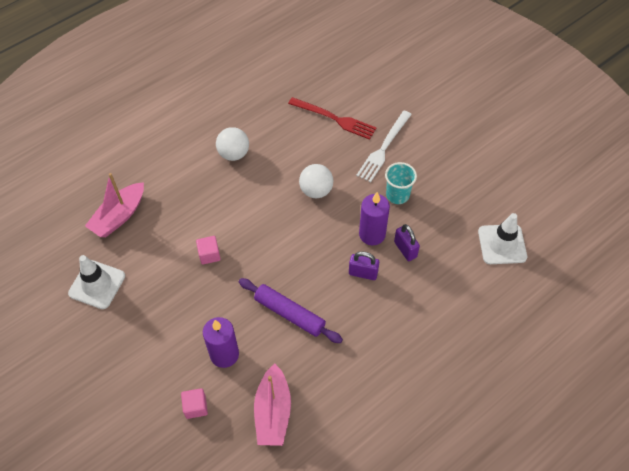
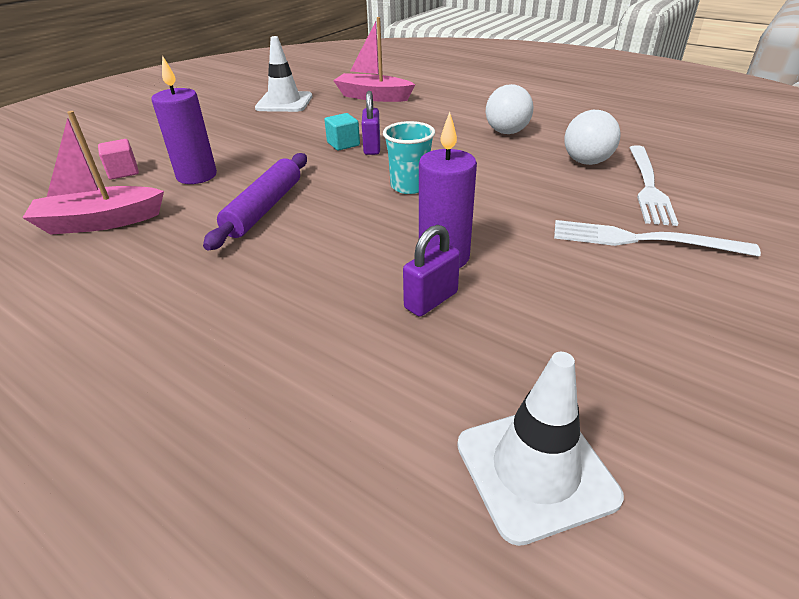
camera: 75 degrees right, 20 degrees down
(209, 255) = (343, 144): pink cube -> turquoise cube
(316, 190) = (495, 193): white ball -> white ball (586, 162)
(334, 119) = (648, 186): red fork -> white fork
(363, 273) = (358, 260): purple padlock -> purple padlock (372, 147)
(397, 195) = (551, 271): turquoise cup -> turquoise cup (409, 186)

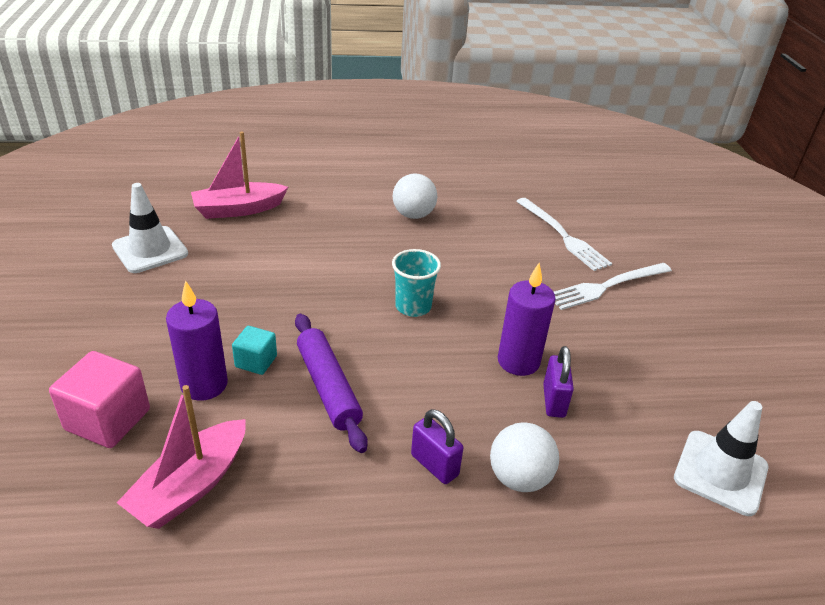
camera: 45 degrees left, 0 degrees up
(123, 172) = (108, 419): pink cube -> pink cube, size x1.72
(343, 144) = (294, 283): turquoise cube -> turquoise cube (256, 361)
(372, 147) = (326, 276): purple padlock -> purple padlock (434, 465)
(586, 162) = (503, 227): white ball -> white ball (519, 478)

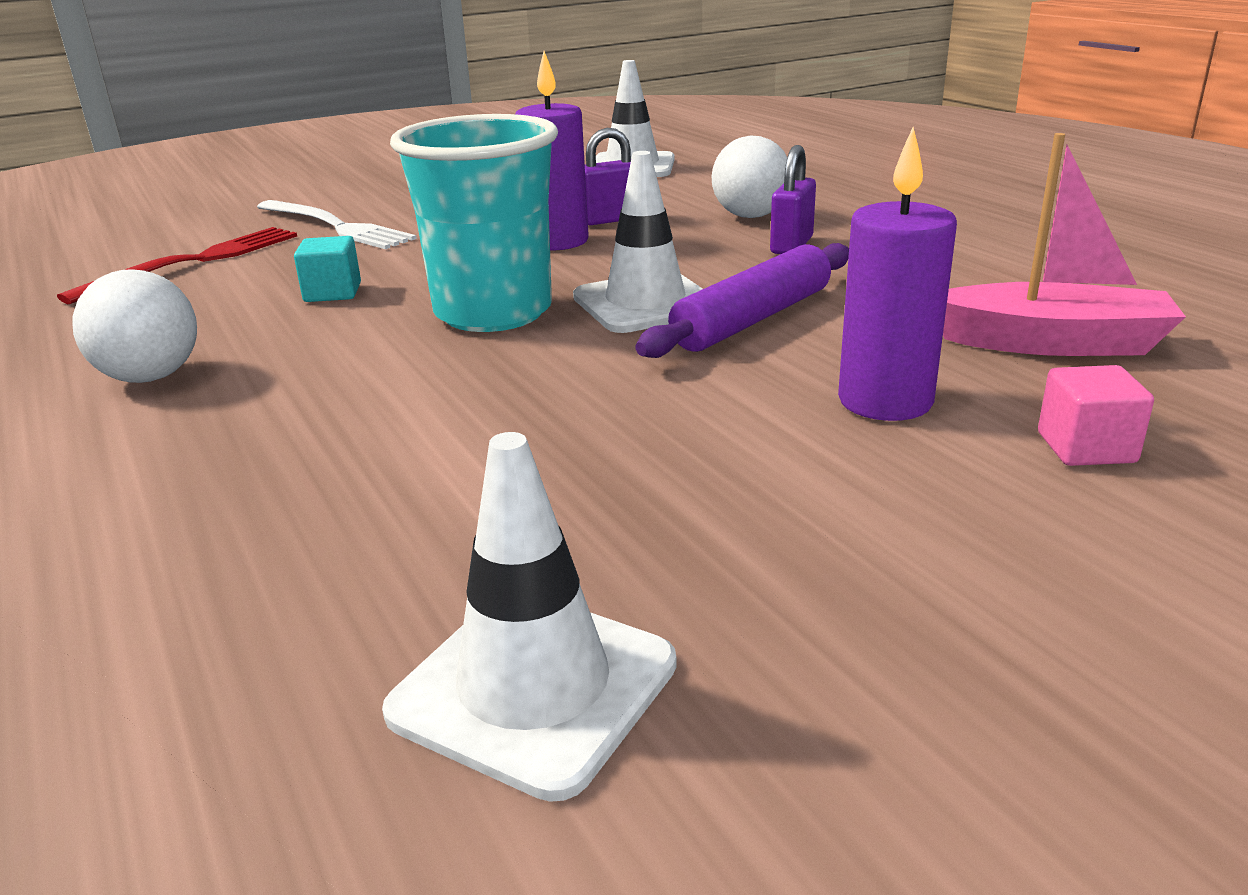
camera: 110 degrees left, 10 degrees down
(108, 419) = (1086, 448): pink cube -> pink cube, size x0.58
(238, 209) = (187, 619): pink boat -> none
(256, 361) = (774, 381): turquoise cube -> turquoise cube (332, 293)
(383, 359) = (645, 303): none -> white traffic cone
(413, 306) = (493, 312): turquoise cup -> turquoise cup, size x1.73
(563, 236) = (194, 262): white fork -> red fork

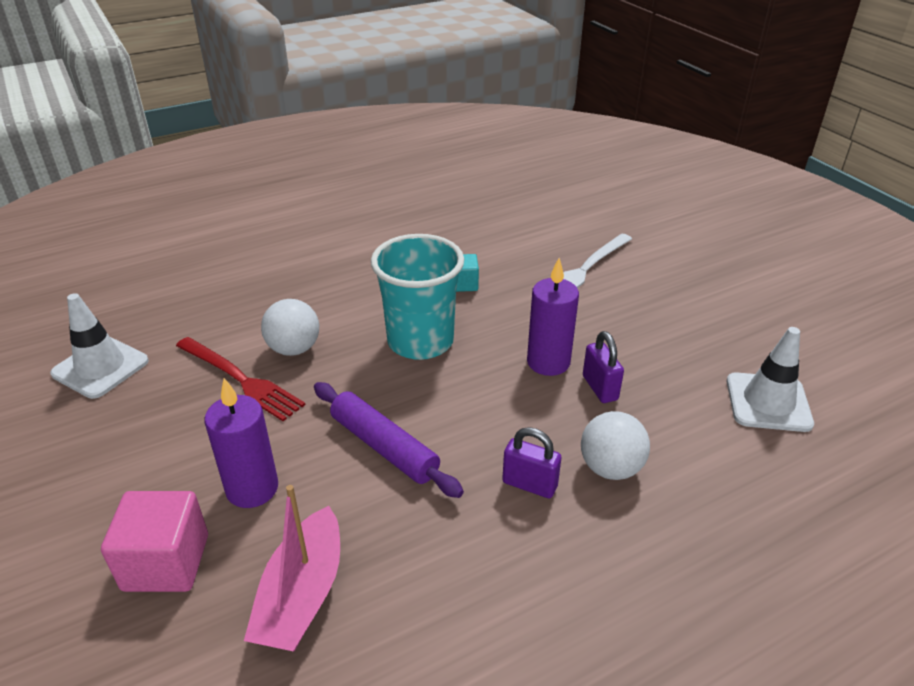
camera: 90 degrees right, 10 degrees up
(151, 377) = (367, 252): white ball -> white ball (294, 349)
(194, 262) = (520, 233): red fork -> red fork (240, 379)
(645, 303) = (422, 401): white traffic cone -> none
(1086, 448) = (166, 562): pink cube -> pink cube, size x1.72

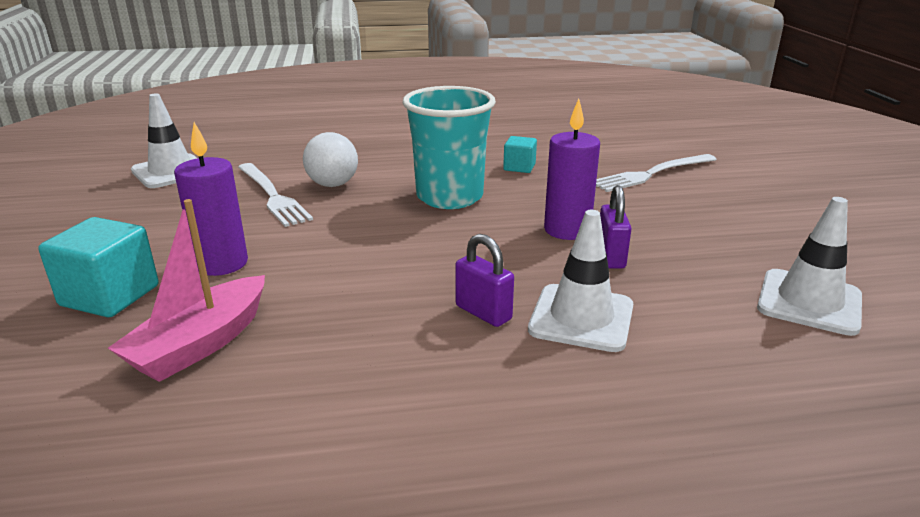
camera: 20 degrees right, 10 degrees down
(166, 562) = (110, 296): pink cube -> turquoise cube
(240, 379) = (272, 196): red fork -> white fork
(384, 446) = (360, 259): purple rolling pin -> none
(610, 468) = (581, 318): white ball -> white traffic cone

